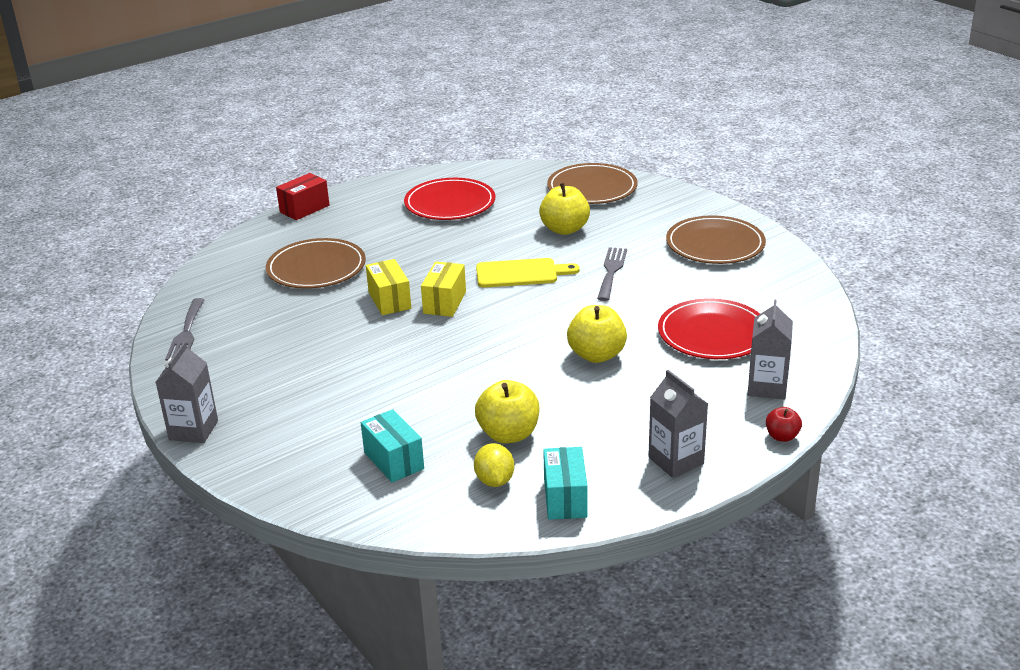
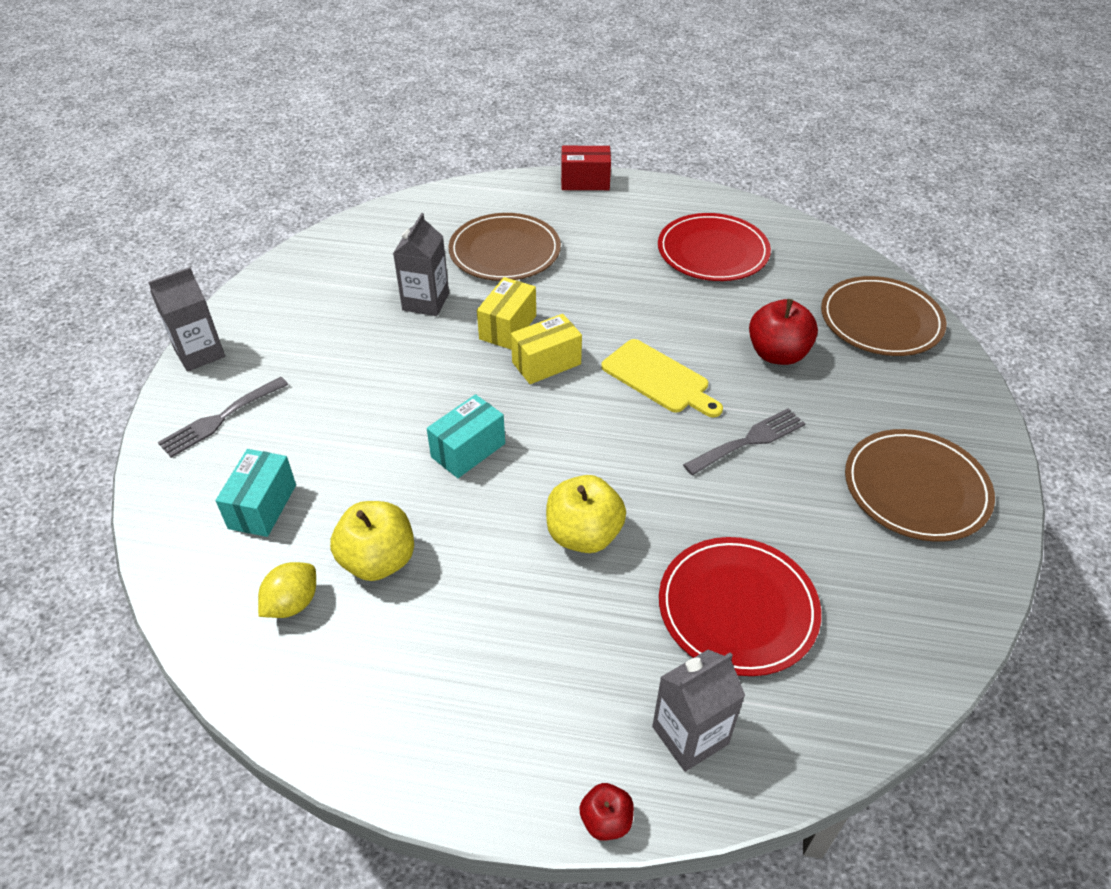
camera: 45 degrees right, 15 degrees up
(186, 333) = (329, 253): grey fork -> grey fork (220, 419)
(564, 229) = (777, 354): yellow apple -> red apple
(565, 498) = (309, 683): turquoise box -> turquoise box (468, 450)
(676, 460) = (460, 740): grey carton -> grey carton (425, 302)

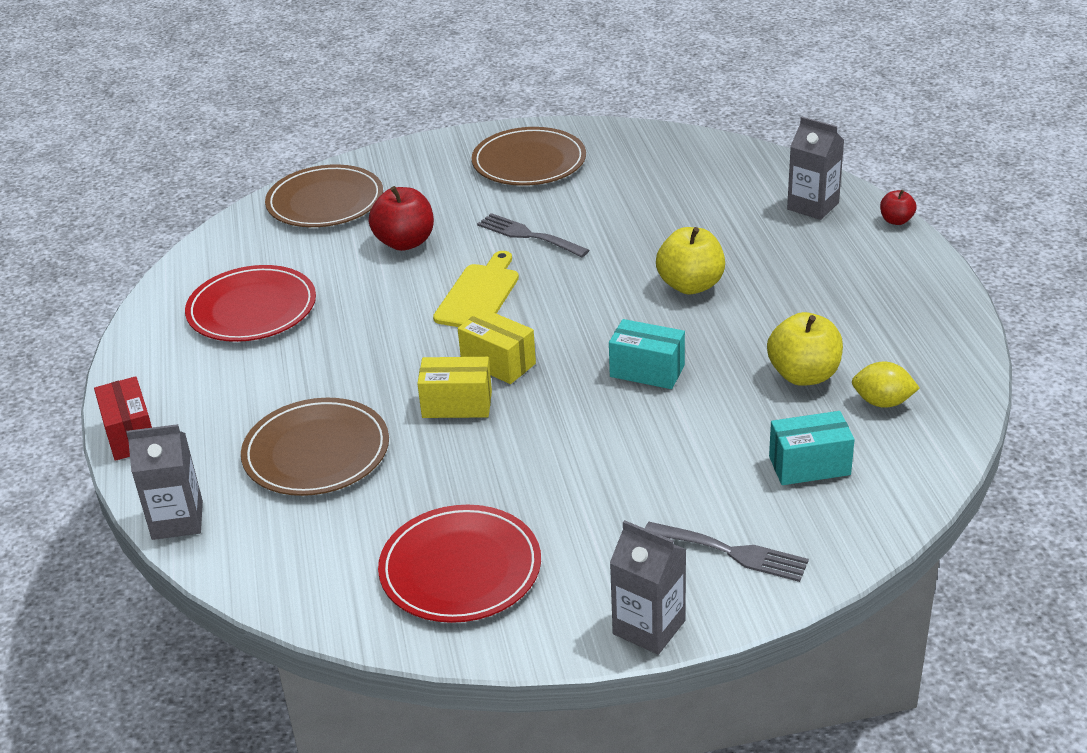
camera: 110 degrees left, 10 degrees down
(425, 302) = (446, 479): grey carton -> grey carton (177, 520)
(737, 608) = (700, 209): red plate -> red plate (460, 568)

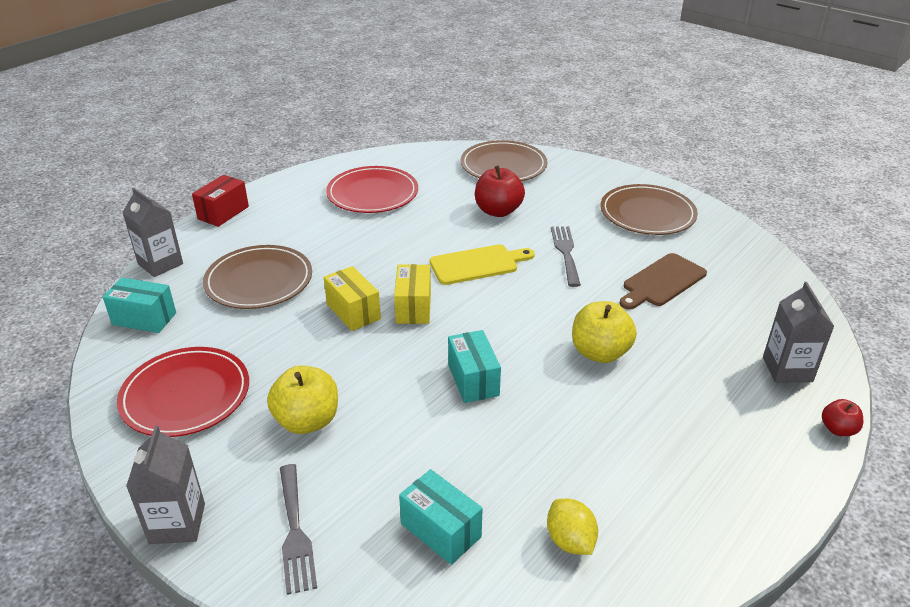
camera: 50 degrees right, 0 degrees up
(279, 564) = (144, 319): none -> turquoise box
(637, 206) = (662, 282): none -> brown cutting board
(803, 375) = (556, 470): yellow apple -> yellow apple (307, 421)

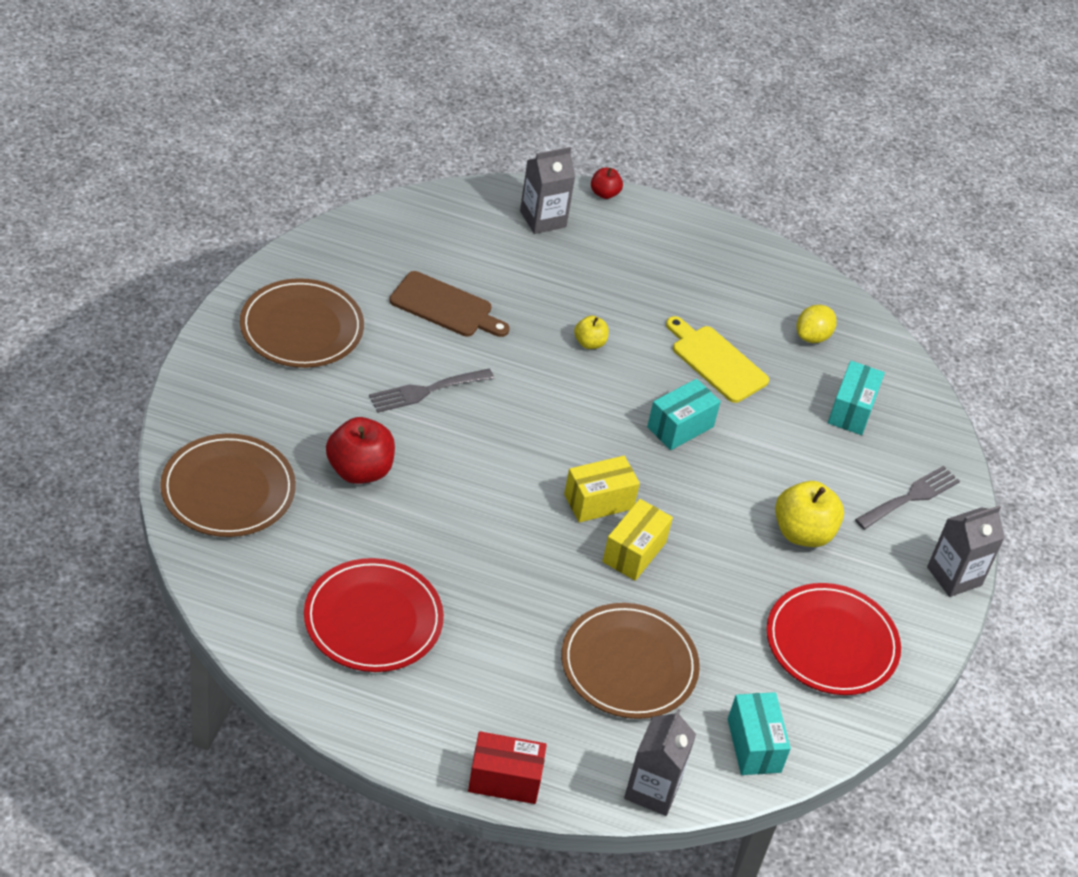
camera: 120 degrees left, 10 degrees up
(477, 264) = (489, 465): yellow cutting board -> yellow cutting board (716, 361)
(600, 352) = (589, 343): yellow apple -> yellow apple, size x0.54

